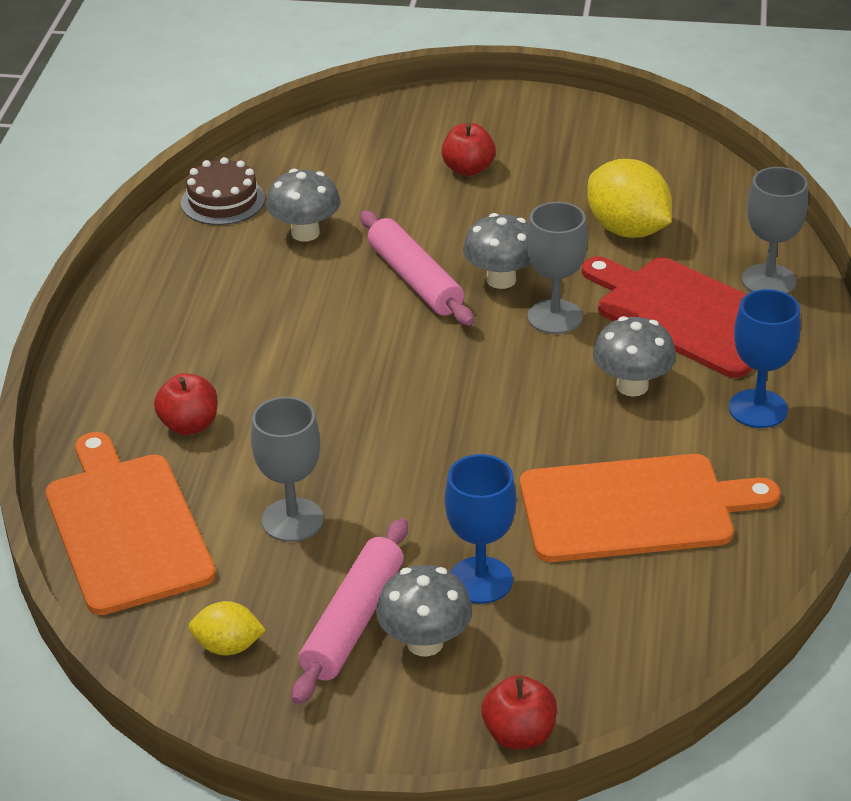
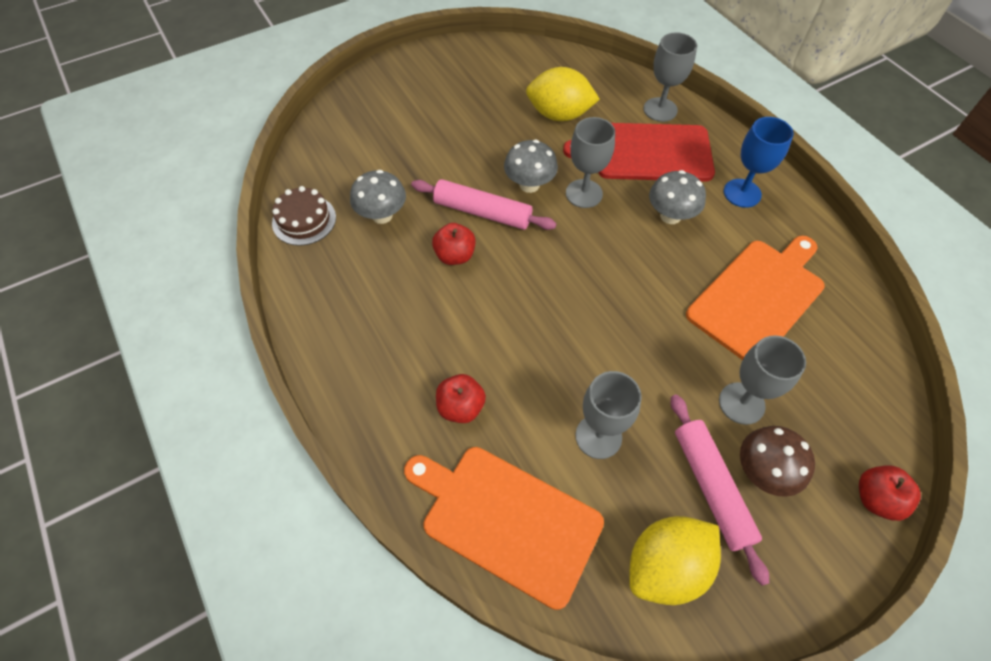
camera: 40 degrees left, 20 degrees up
(228, 646) = (666, 566): yellow lemon -> yellow lemon, size x1.81
(425, 642) = (763, 472): grey mushroom -> brown mushroom
(468, 169) = (431, 119): red apple -> red apple (455, 255)
(480, 580) = (741, 403): blue goblet -> grey goblet

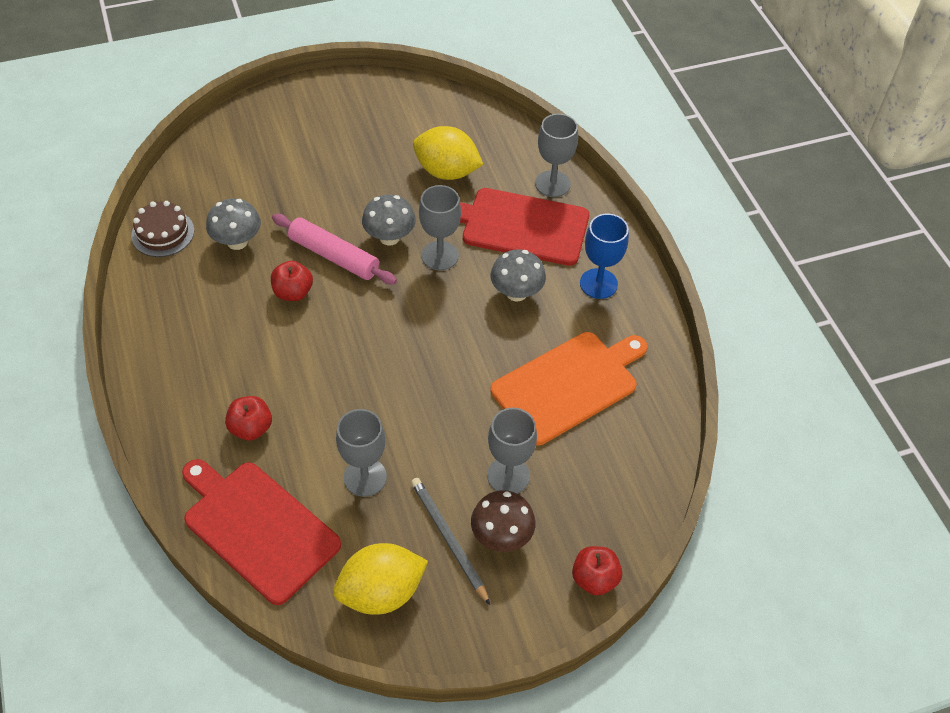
camera: 10 degrees right, 5 degrees down
(506, 520) = (258, 527): orange cutting board -> red cutting board
(711, 487) = (448, 539): pink rolling pin -> grey pencil

